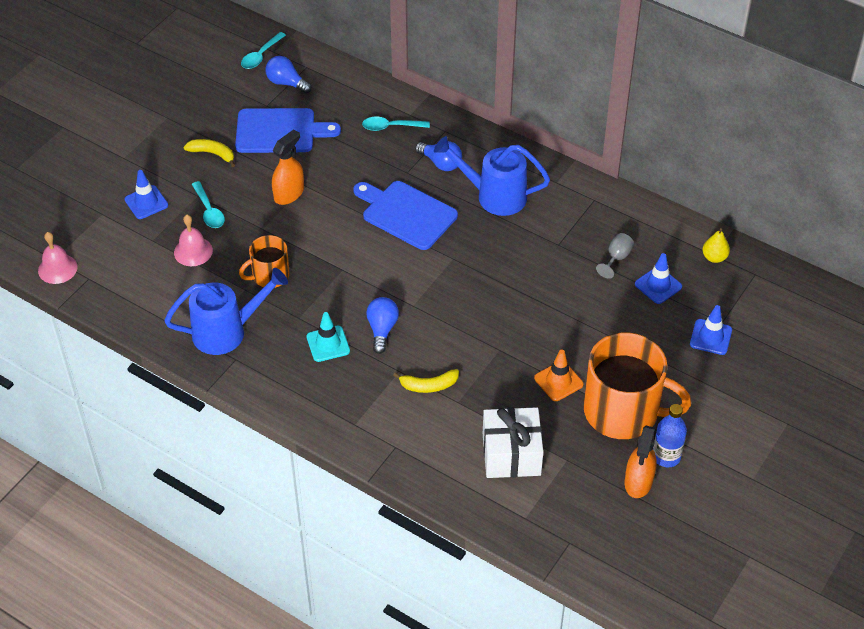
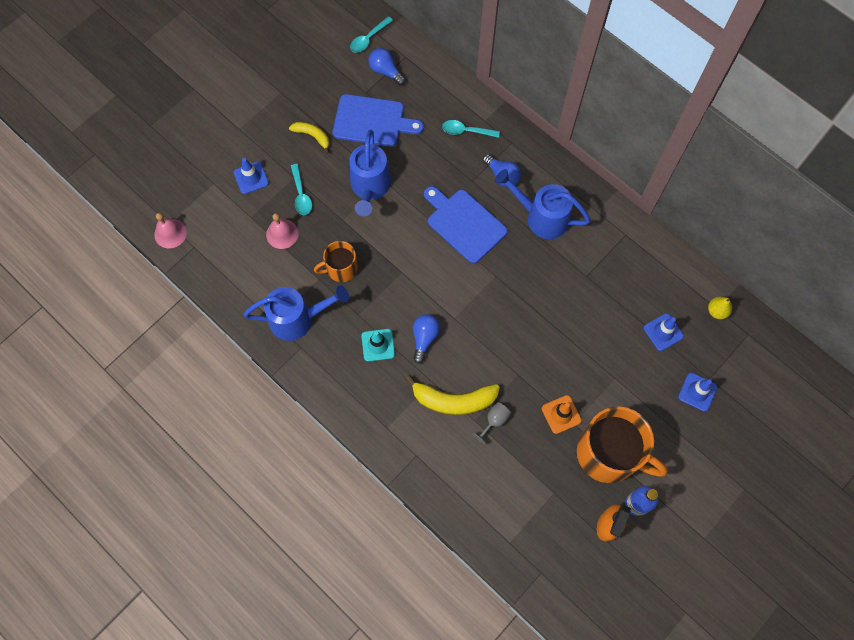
camera: 10 degrees right, 20 degrees up
(289, 194) = (370, 187): orange spray bottle -> blue watering can
(429, 385) = (453, 400): yellow banana -> yellow banana, size x1.73
(511, 454) = (509, 479): white gift -> none
(616, 258) = (633, 298): grey goblet -> grey goblet (494, 421)

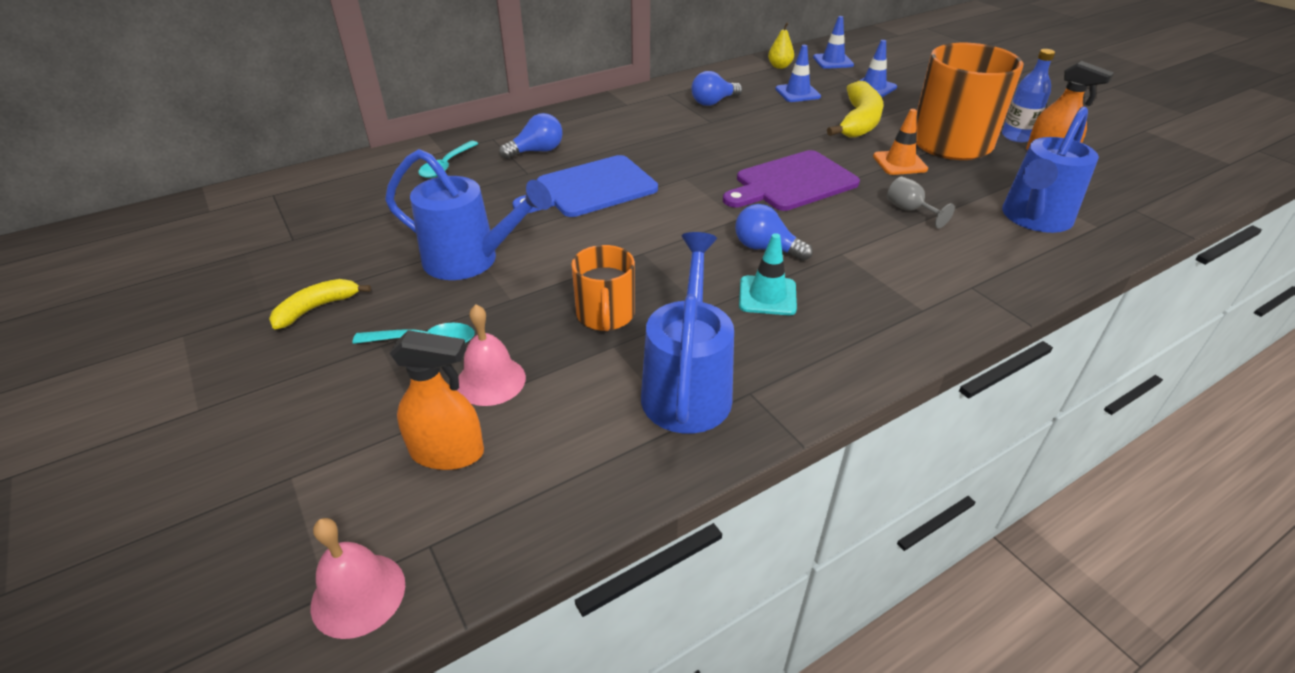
camera: 75 degrees left, 30 degrees down
(237, 234) = (447, 452): none -> orange spray bottle
(251, 178) = (330, 408): blue traffic cone -> blue traffic cone (833, 61)
(368, 39) = (200, 221): turquoise spoon -> none
(372, 121) = (352, 240): blue cutting board -> none
(385, 71) = (277, 214): blue light bulb -> blue light bulb (713, 102)
(453, 400) = (875, 238): yellow banana -> yellow banana (859, 121)
(509, 344) = (792, 183): none -> purple cutting board
(541, 217) = (614, 135): blue watering can -> blue watering can (1033, 219)

